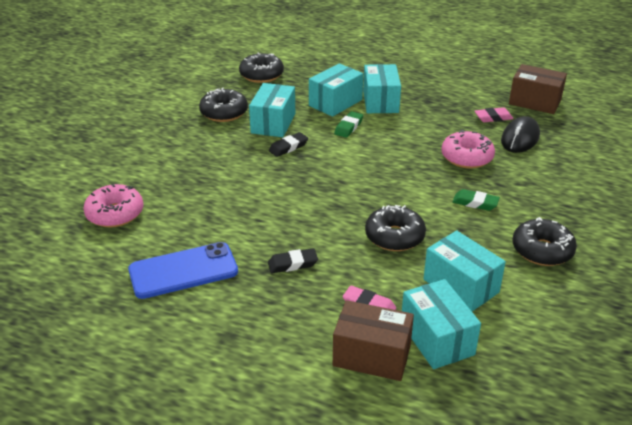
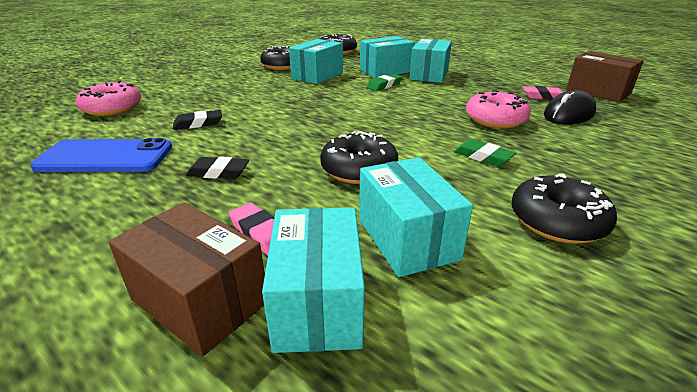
camera: 20 degrees right, 5 degrees down
(288, 147) = (314, 90): black eraser -> black eraser (198, 124)

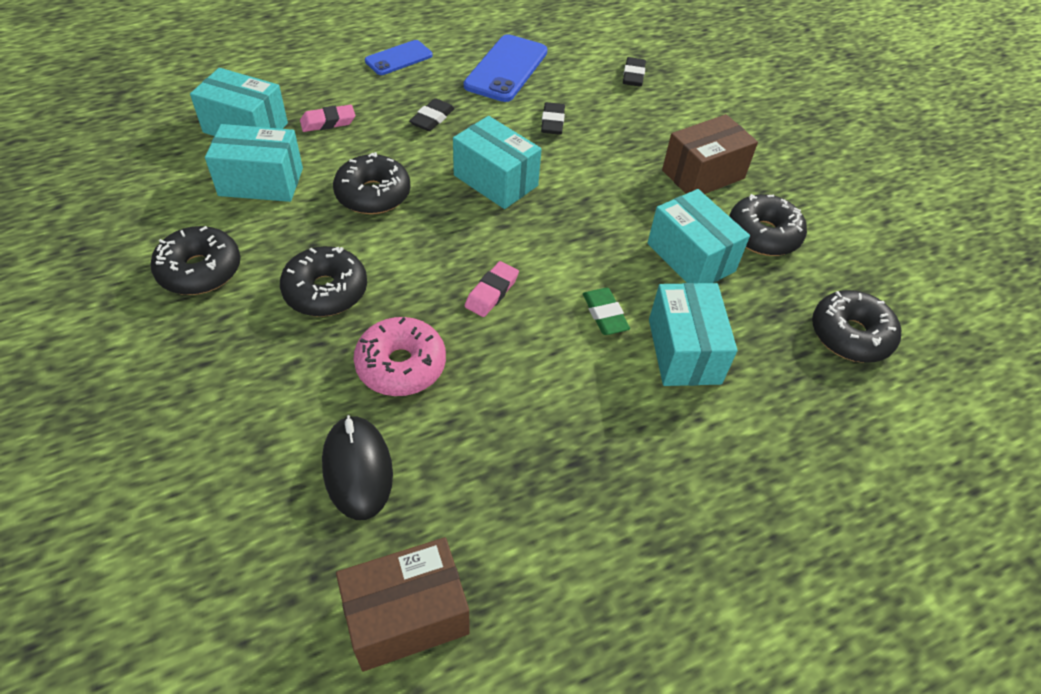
camera: 110 degrees right, 20 degrees up
(81, 228) = (398, 58): none -> blue phone
(112, 108) = (633, 75): pink donut -> black eraser
(200, 300) = (288, 91): brown box -> brown box (703, 174)
(429, 75) = (635, 402): turquoise box -> turquoise box (495, 180)
(483, 157) = (326, 291): green eraser -> black donut
(543, 97) = (440, 496): pink eraser -> pink eraser (491, 292)

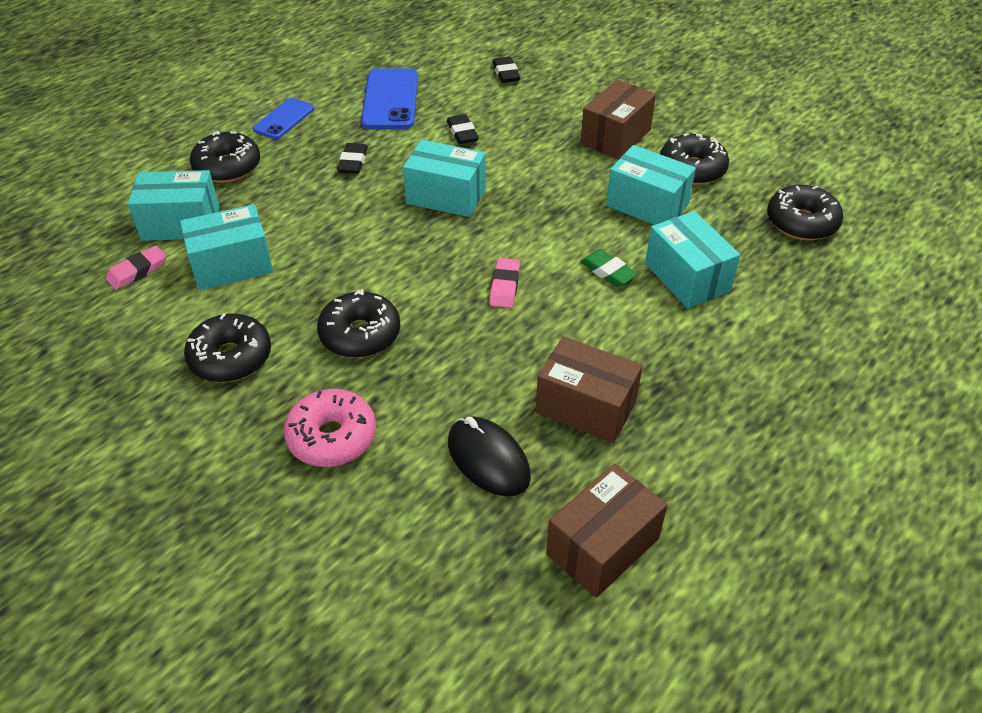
camera: 20 degrees left, 5 degrees down
(328, 122) = (257, 194): pink eraser -> pink eraser (137, 271)
(373, 194) = (345, 242): black donut -> black donut (227, 167)
(401, 365) = (468, 369): pink donut -> pink donut (332, 437)
(489, 453) = (586, 407): none -> brown box

